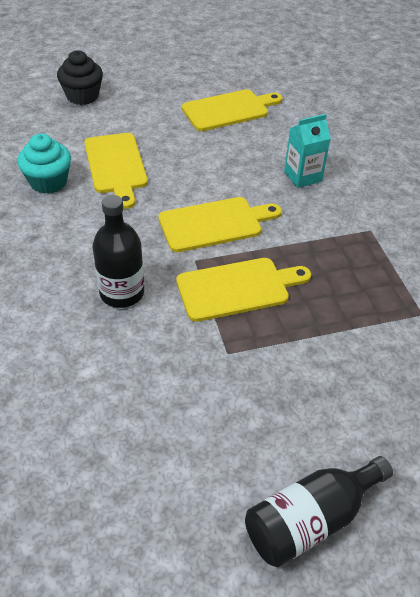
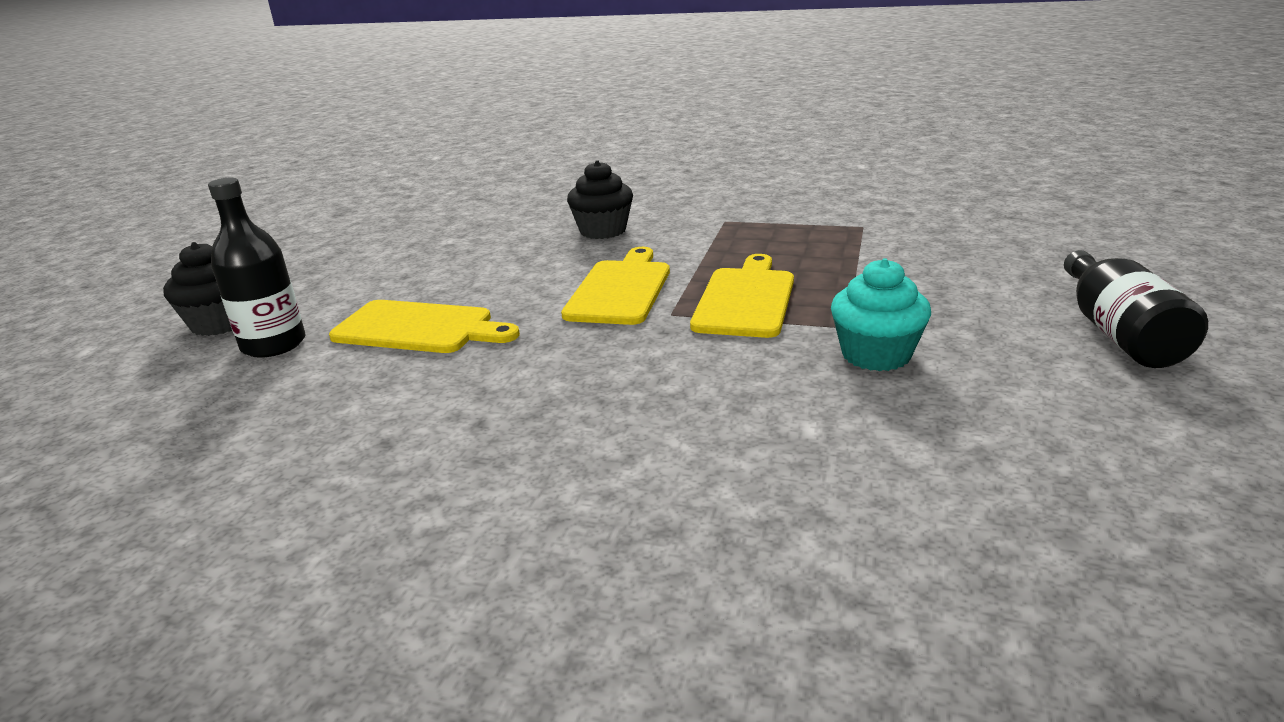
camera: 55 degrees left, 20 degrees down
(48, 182) = (371, 386): turquoise cupcake -> turquoise cupcake (876, 355)
(122, 293) = (680, 372): black bottle -> black bottle (274, 344)
(229, 110) = (429, 241): yellow cutting board -> none
(302, 176) = (603, 231): turquoise carton -> black cupcake

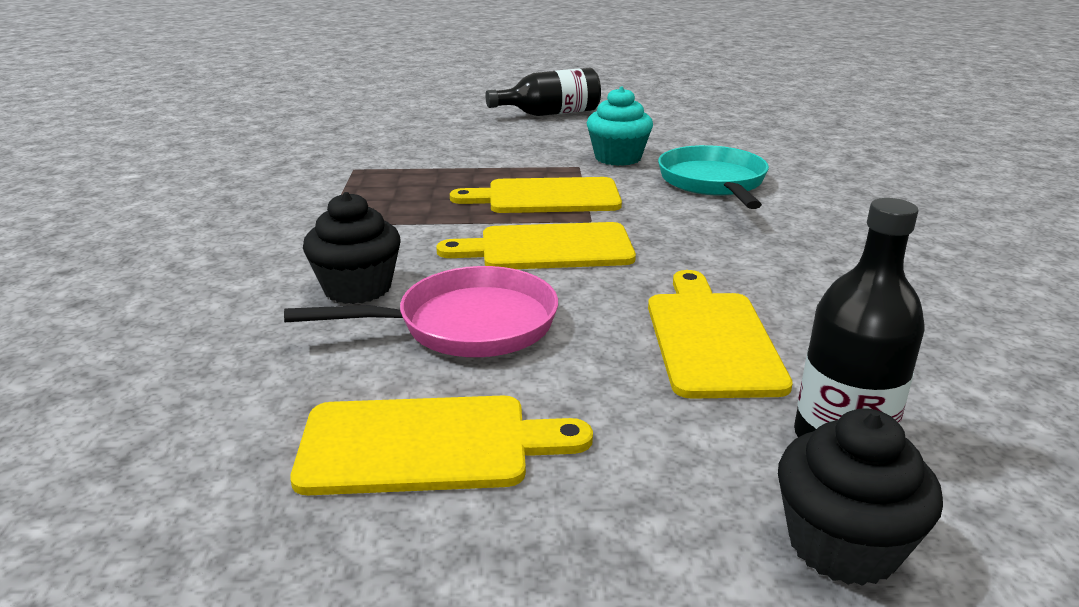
camera: 110 degrees left, 0 degrees up
(416, 245) = (427, 445): none -> yellow cutting board
(522, 257) = (467, 325): none -> pink pan
(751, 404) = (713, 183): none -> turquoise pan

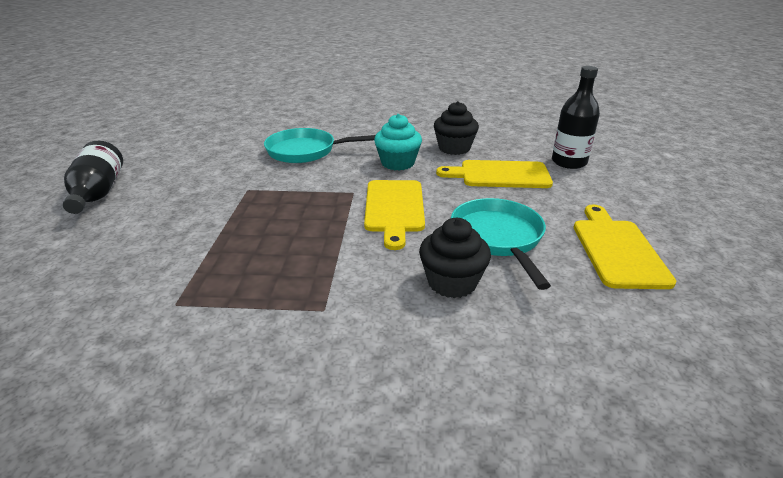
camera: 85 degrees left, 5 degrees up
(467, 325) = (498, 238): pink pan -> turquoise pan
(546, 197) = (305, 205): yellow cutting board -> none
(618, 158) = (240, 174): turquoise cupcake -> turquoise cupcake (397, 163)
(842, 545) = (628, 171): black cupcake -> black cupcake (454, 148)

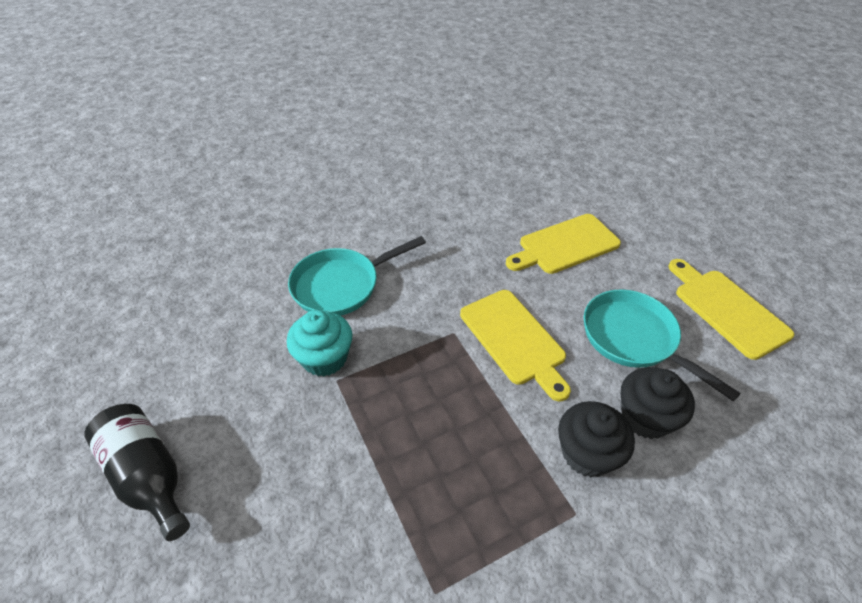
camera: 30 degrees left, 15 degrees up
(397, 163) = (457, 266): turquoise cupcake -> turquoise cupcake (324, 358)
(454, 148) = (491, 219): black cupcake -> black cupcake (587, 453)
(569, 162) = (606, 201): black bottle -> none

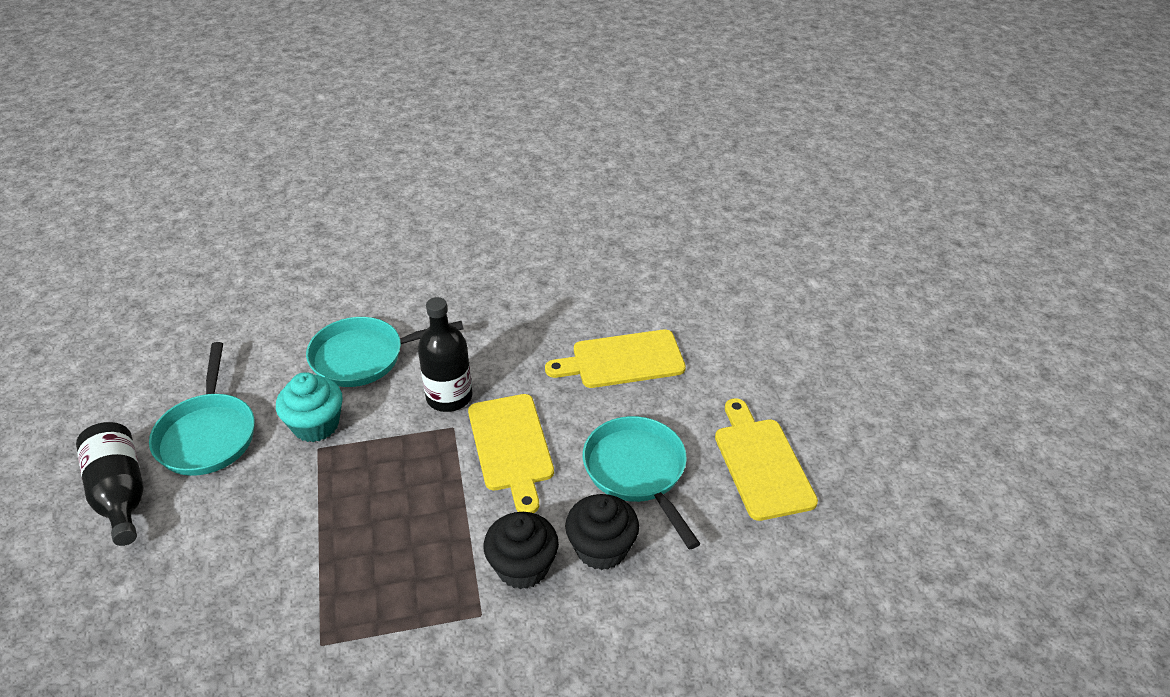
camera: 15 degrees right, 5 degrees down
(220, 391) = (207, 435): none -> turquoise pan
(436, 306) = (449, 397): none -> black bottle

